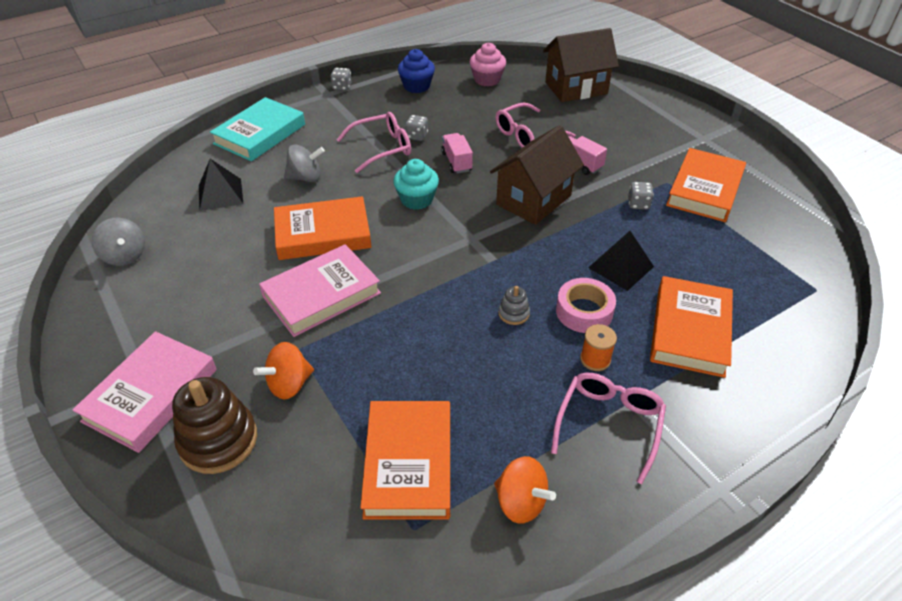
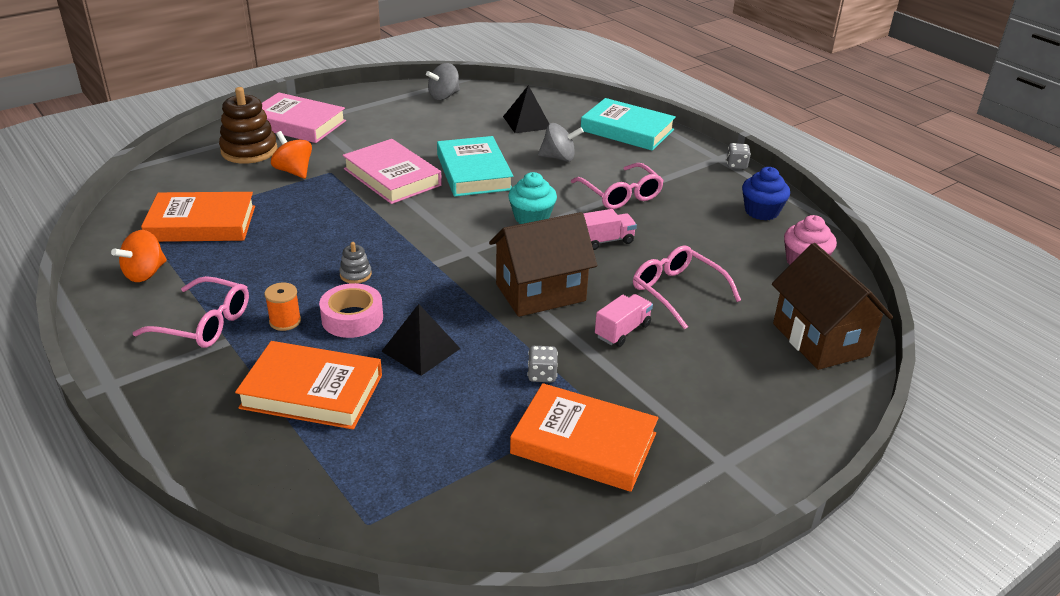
camera: 85 degrees right, 10 degrees down
(306, 178) = (559, 158): grey spinning top -> grey spinning top turned 75 degrees counterclockwise
(323, 234) = (473, 172): orange book -> turquoise book
(417, 136) = (650, 214): grey dice -> none
(533, 200) = (540, 292): brown house -> brown house turned 60 degrees counterclockwise

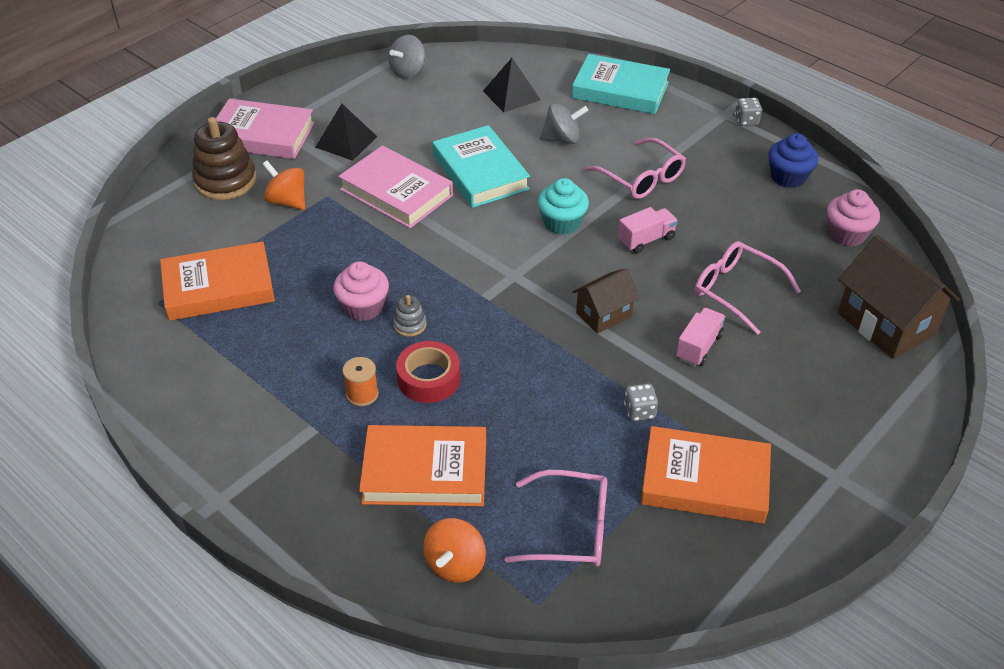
camera: 10 degrees left, 10 degrees up
(145, 273) = (189, 361): orange spinning top -> orange spinning top (455, 564)
(204, 324) = (280, 412): pink glasses -> pink glasses (570, 529)
(320, 255) = (363, 307): none -> pink cupcake
(352, 318) = (429, 378): pink tape -> red tape
(421, 350) = (512, 404): black pyramid -> black pyramid (346, 142)
(540, 292) = (603, 314): brown house -> brown house, size x0.58

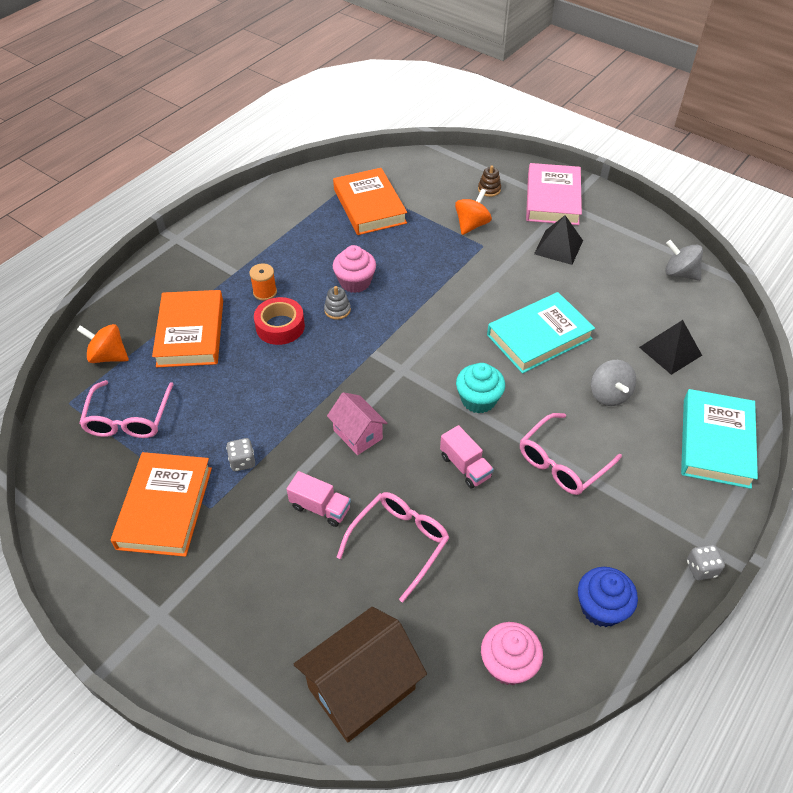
camera: 85 degrees right, 5 degrees up
(225, 181) = (489, 189): brown stacking toy -> brown stacking toy, size x0.47
(396, 192) = (497, 285): pink book -> none
(603, 314) = (358, 434): brown house -> pink house

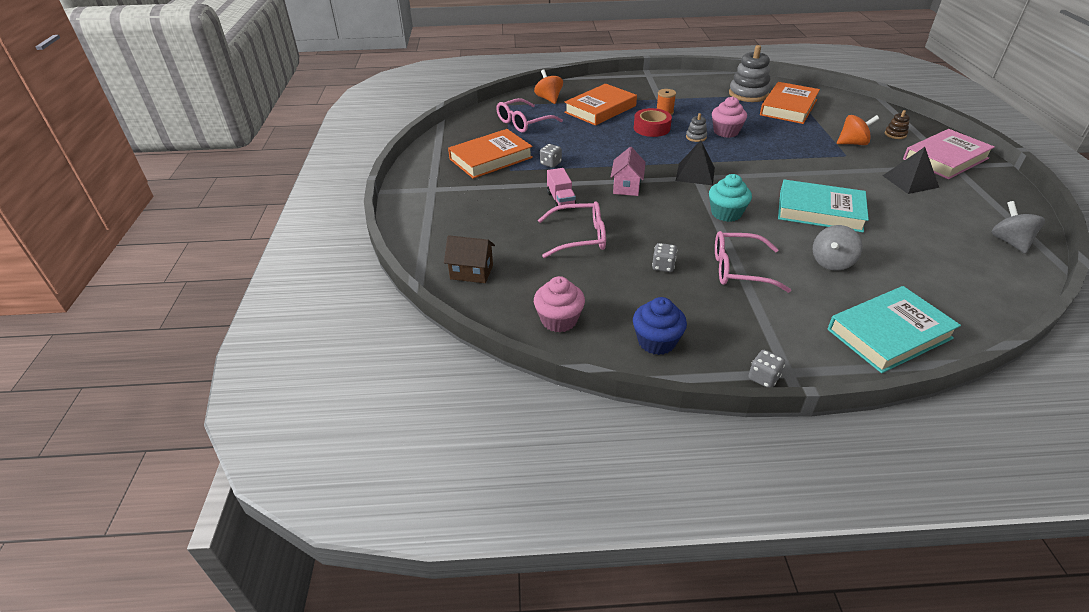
camera: 50 degrees right, 10 degrees down
(313, 208) = (748, 94): none -> grey stacking toy
(361, 688) = (471, 272): brown house -> brown house, size x0.58
(465, 466) = (669, 233): pink truck -> none
(507, 513) = (663, 266): none -> grey dice
(670, 351) = (927, 272): black pyramid -> black pyramid (695, 174)

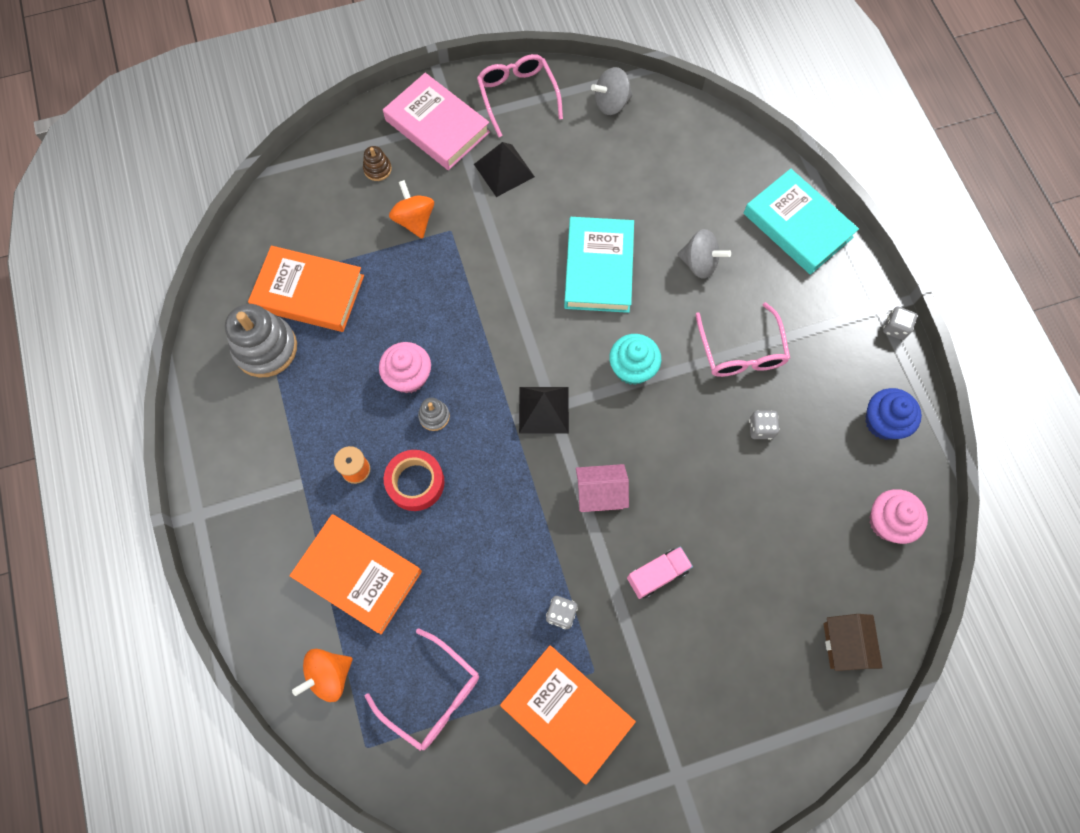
camera: 105 degrees left, 30 degrees up
(579, 237) = (734, 532): pink glasses -> pink glasses (517, 96)

